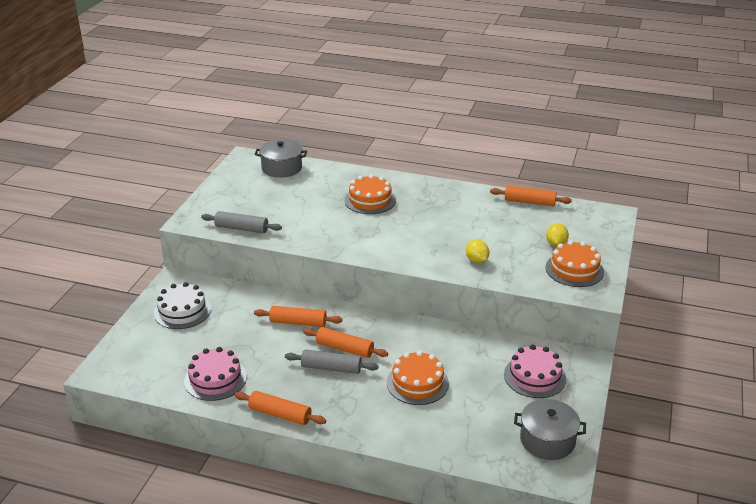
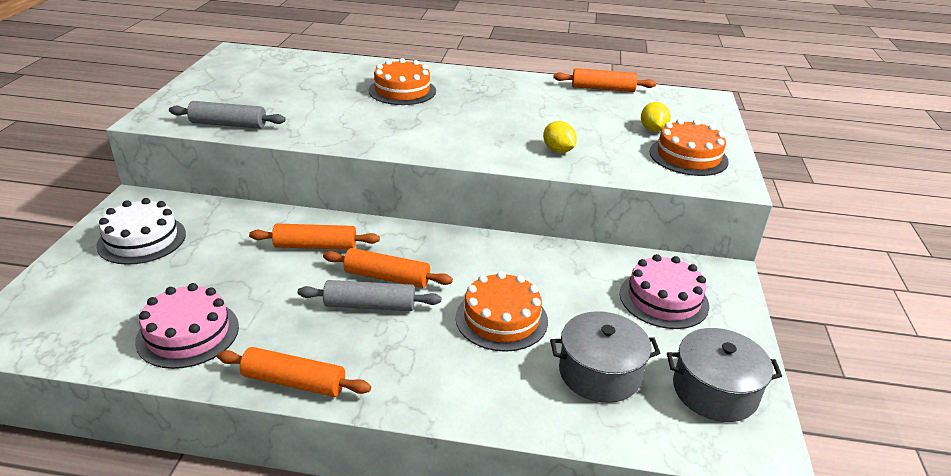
camera: 10 degrees left, 0 degrees up
(281, 168) = (283, 61): grey pot -> grey pot (599, 373)

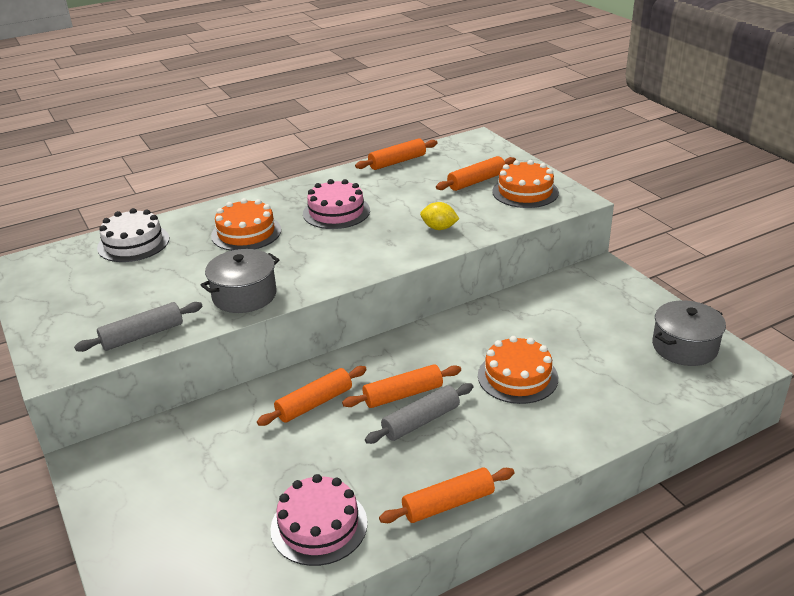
camera: 35 degrees left, 0 degrees up
(142, 239) = (154, 485): white cake -> white cake (133, 243)
(599, 373) = (616, 375): grey pot -> grey pot (244, 295)
(652, 130) = (476, 181): yellow lemon -> orange rolling pin
(663, 299) = (591, 306): pink cake -> pink cake (336, 212)

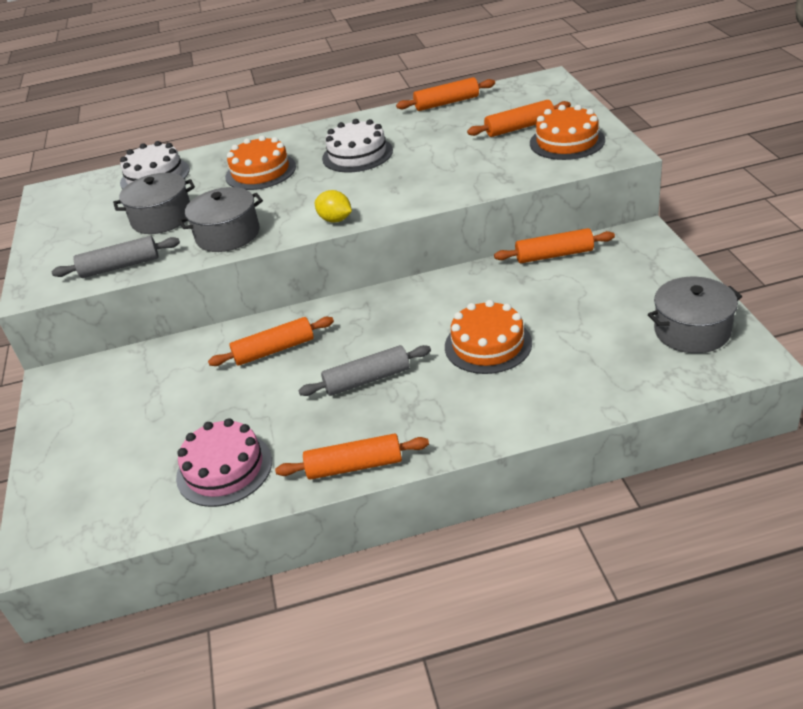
camera: 20 degrees right, 5 degrees up
(164, 284) = (162, 218): none -> grey pot
(336, 212) = (357, 154): pink cake -> white cake
(403, 394) = (362, 350): orange rolling pin -> orange rolling pin (554, 255)
(439, 228) = (452, 177): yellow lemon -> yellow lemon (335, 220)

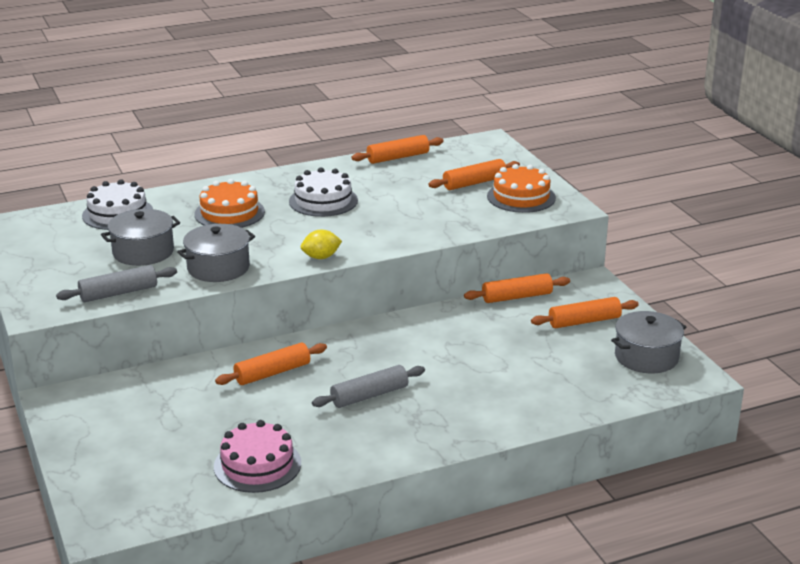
camera: 15 degrees left, 10 degrees down
(335, 220) = (321, 257): yellow lemon -> yellow lemon turned 45 degrees counterclockwise
(354, 466) = (377, 459): orange rolling pin -> orange rolling pin (584, 321)
(488, 345) = (472, 368): orange cake -> none

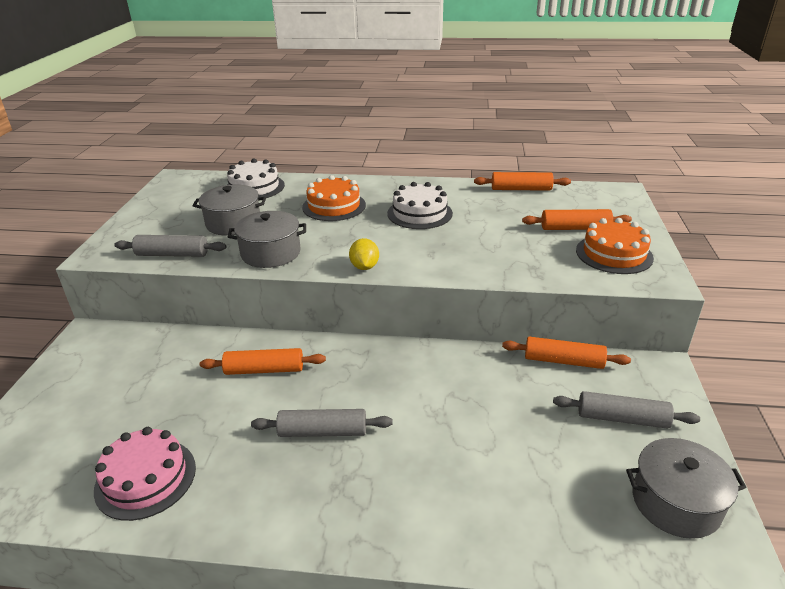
camera: 30 degrees right, 5 degrees up
(321, 257) = (364, 267): yellow lemon -> yellow lemon turned 75 degrees clockwise
(584, 321) = (622, 418): orange rolling pin -> grey rolling pin

